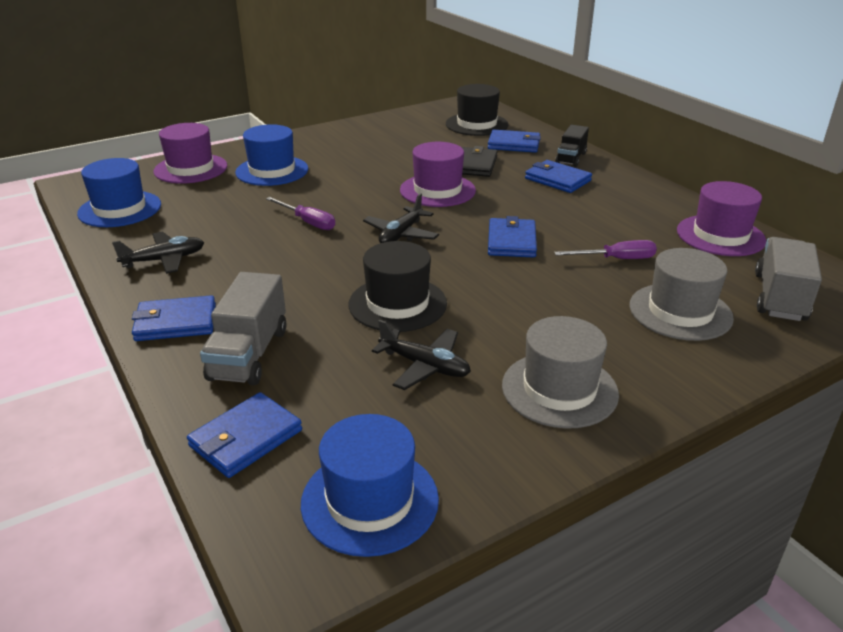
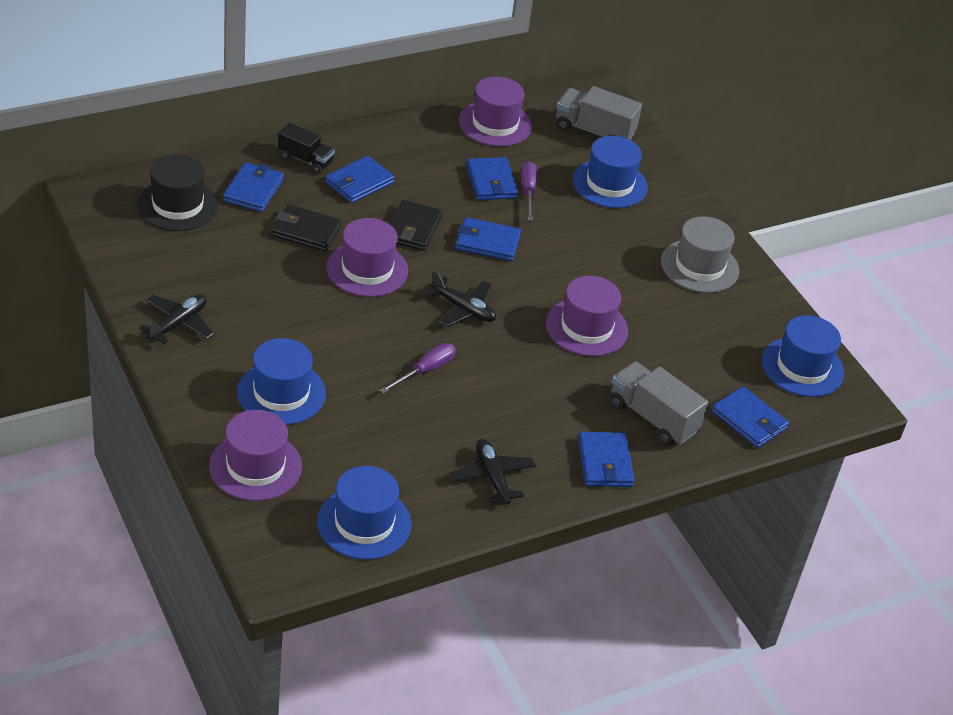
camera: 90 degrees left, 10 degrees up
(249, 354) = (653, 417): grey truck -> grey truck turned 150 degrees counterclockwise
(397, 304) = (586, 327): black hat -> purple hat
(425, 366) = (671, 324): black plane -> black plane (178, 324)
(508, 205) = (413, 228): none -> black wallet
(614, 238) = (491, 182): none -> blue wallet
(680, 311) = (609, 184): grey hat -> blue hat

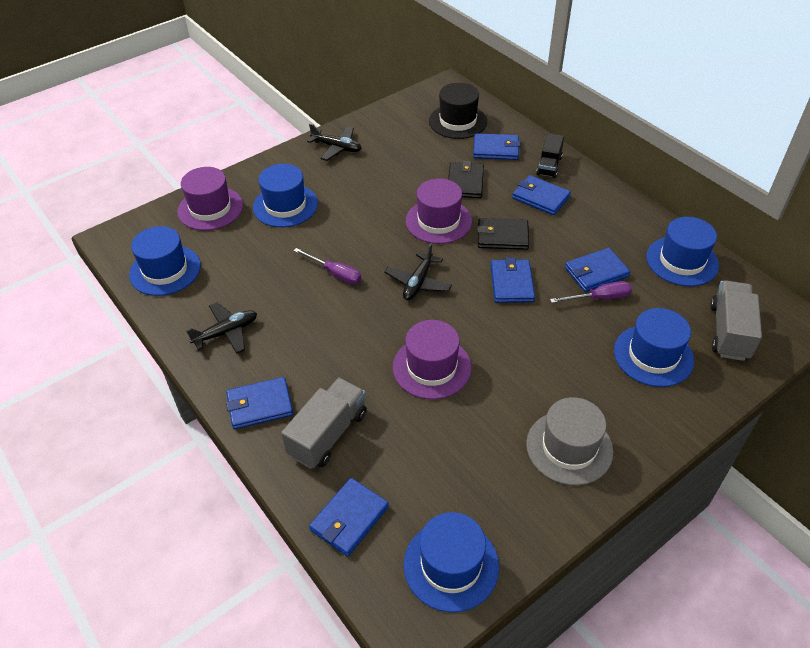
camera: 85 degrees right, 5 degrees up
(495, 124) = (682, 261): purple hat -> blue hat

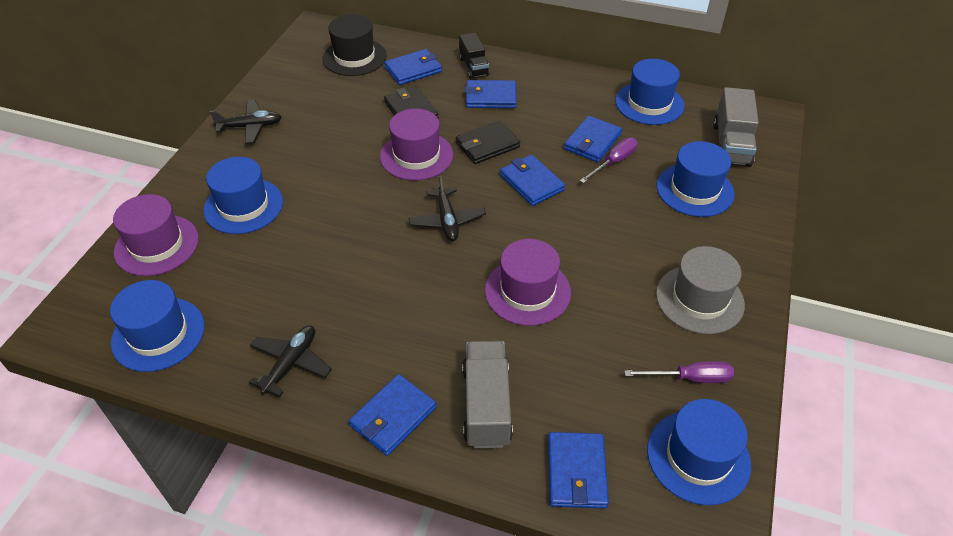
camera: 35 degrees left, 0 degrees up
(335, 273) = (357, 249): purple screwdriver -> purple screwdriver (690, 378)
(729, 332) = (731, 144): grey truck -> grey truck turned 150 degrees counterclockwise

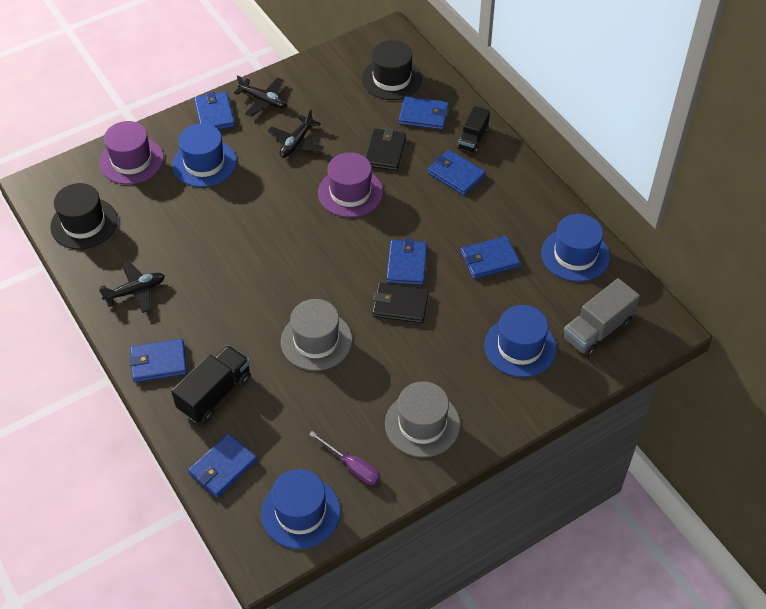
camera: 40 degrees right, 5 degrees up
(158, 334) = (84, 223): blue hat -> black hat
(210, 160) = (214, 114): none -> blue wallet
(447, 220) = (319, 256): black plane -> black plane (296, 142)
(486, 405) = (215, 393): grey truck -> black truck
(487, 145) = (409, 214): black wallet -> black wallet (400, 305)
(527, 291) = (316, 340): purple hat -> grey hat
(613, 162) = (485, 286): purple screwdriver -> none

